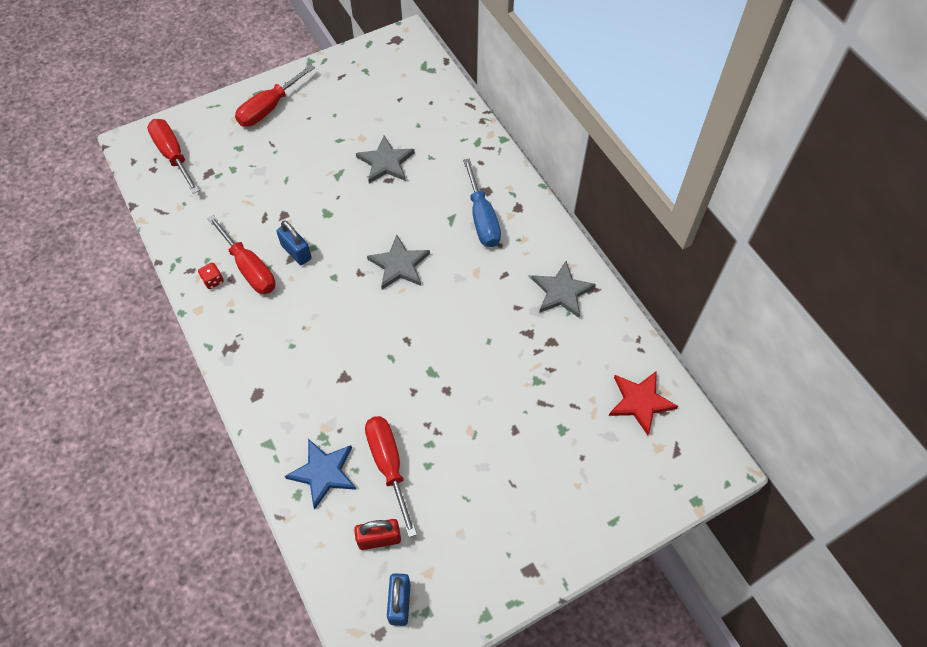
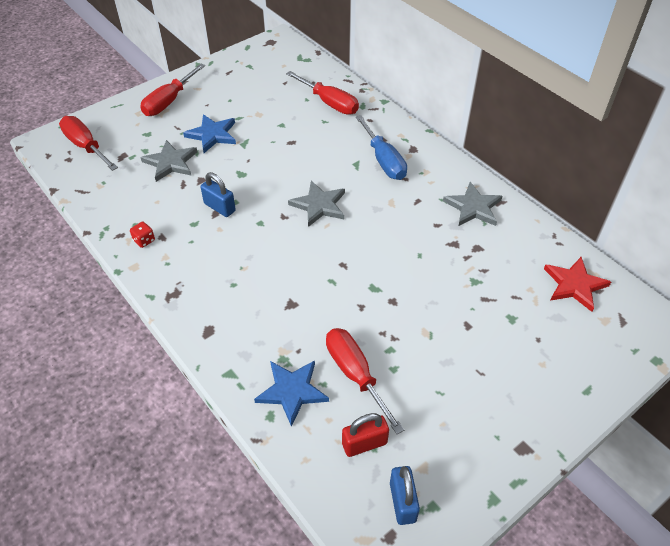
camera: 10 degrees left, 10 degrees down
(249, 268) = (177, 226): red screwdriver -> red screwdriver (329, 103)
(307, 159) = (212, 135): none -> blue star
(386, 162) = (285, 129): grey star -> grey star (170, 163)

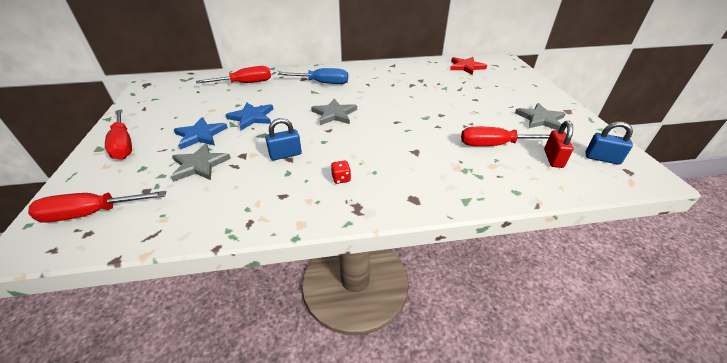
camera: 60 degrees left, 10 degrees down
(144, 240) = (275, 208): red dice -> red dice (341, 178)
(292, 391) = (497, 175): blue star -> blue star (252, 117)
(473, 207) = (390, 72): grey star -> grey star (540, 119)

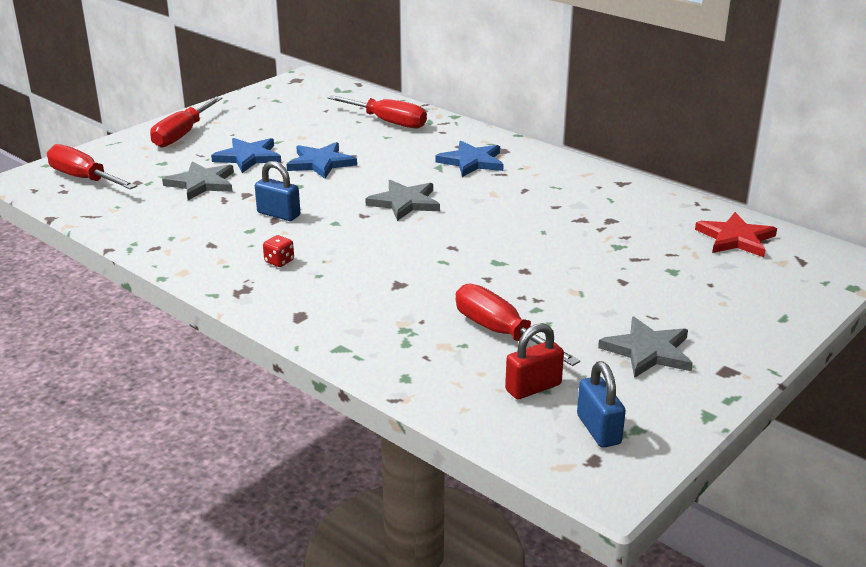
camera: 50 degrees right, 10 degrees down
(322, 83) = (472, 162): blue screwdriver -> blue star

